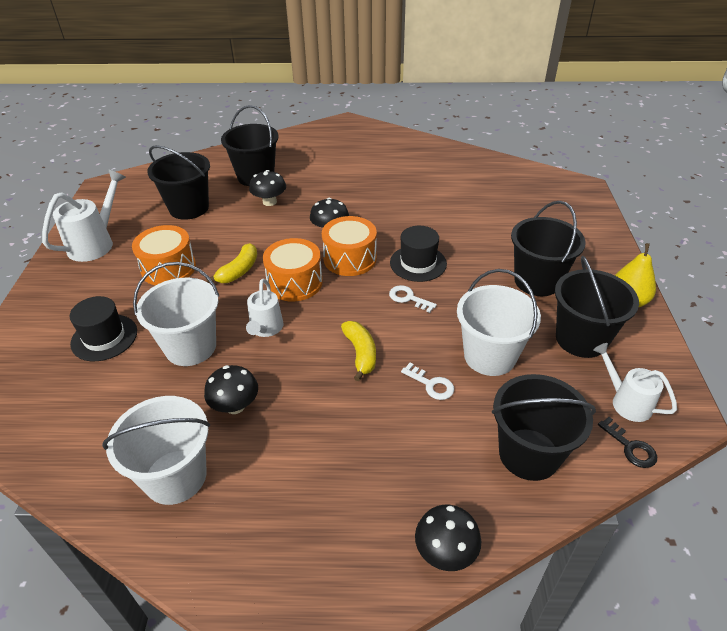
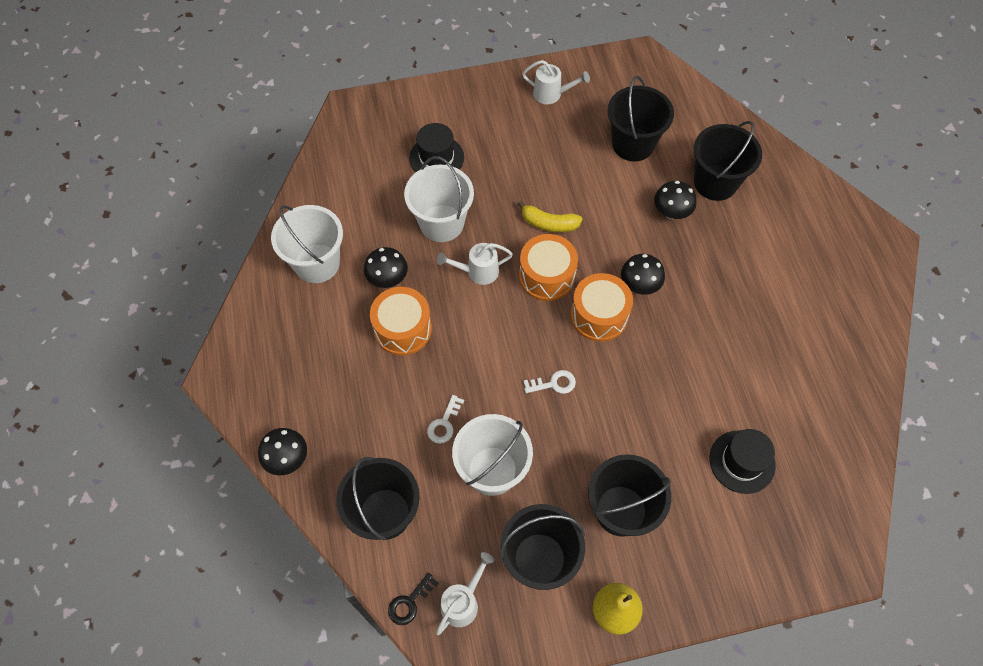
camera: 75 degrees right, 20 degrees up
(96, 243) = (551, 94): white watering can -> white watering can, size x0.65
(168, 268) = (535, 166): orange drum -> orange drum (403, 329)
(360, 353) = (467, 357): yellow banana -> none
(408, 298) = (553, 383): white key -> white key turned 60 degrees clockwise
(418, 263) = (612, 383): black hat -> black hat (742, 461)

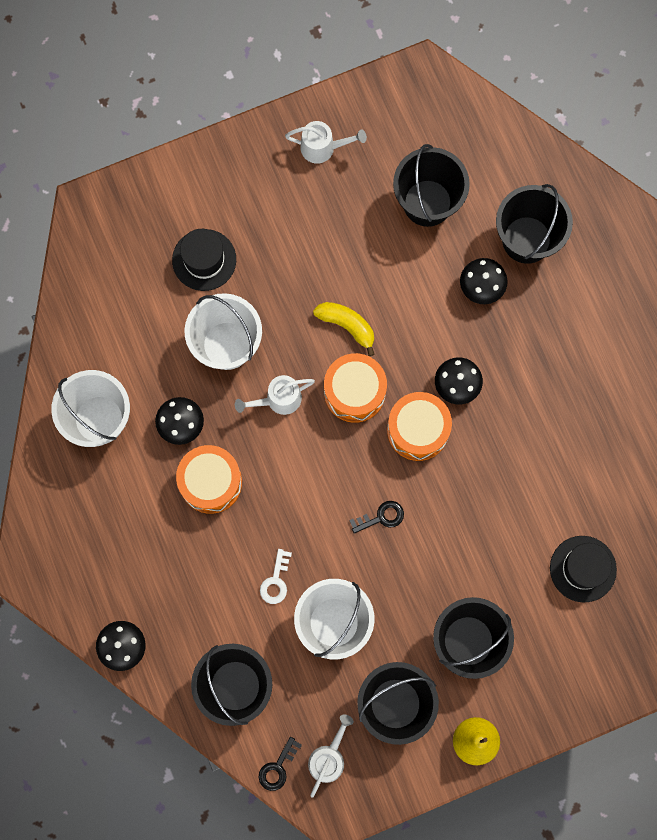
camera: 10 degrees left, 15 degrees up
(549, 224) = (347, 325): yellow banana -> yellow banana turned 150 degrees counterclockwise
(553, 383) = (381, 517): white key -> black key

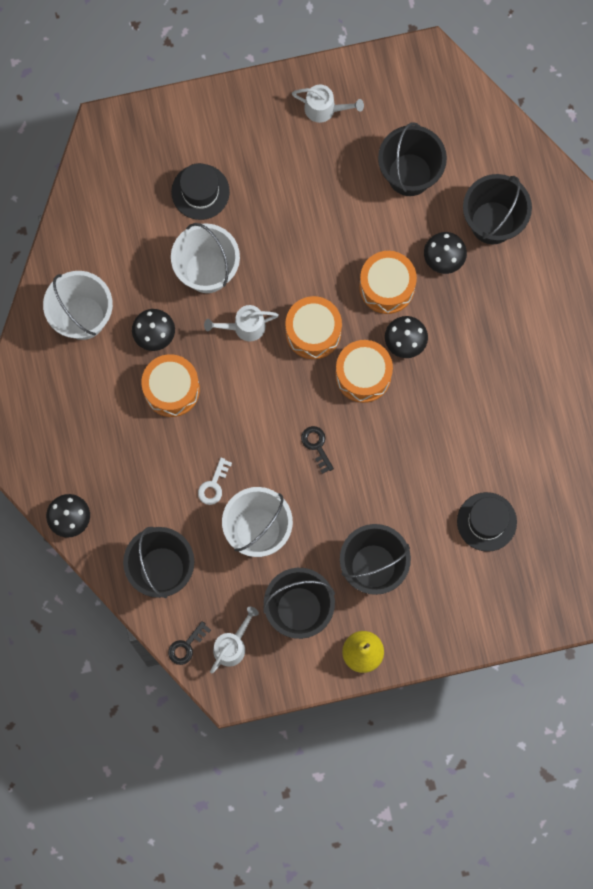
camera: 10 degrees right, 0 degrees up
(347, 325) = (317, 272): yellow banana -> none
(381, 517) = (316, 446): black key -> black key turned 105 degrees counterclockwise
(425, 329) = (387, 287): none -> orange drum

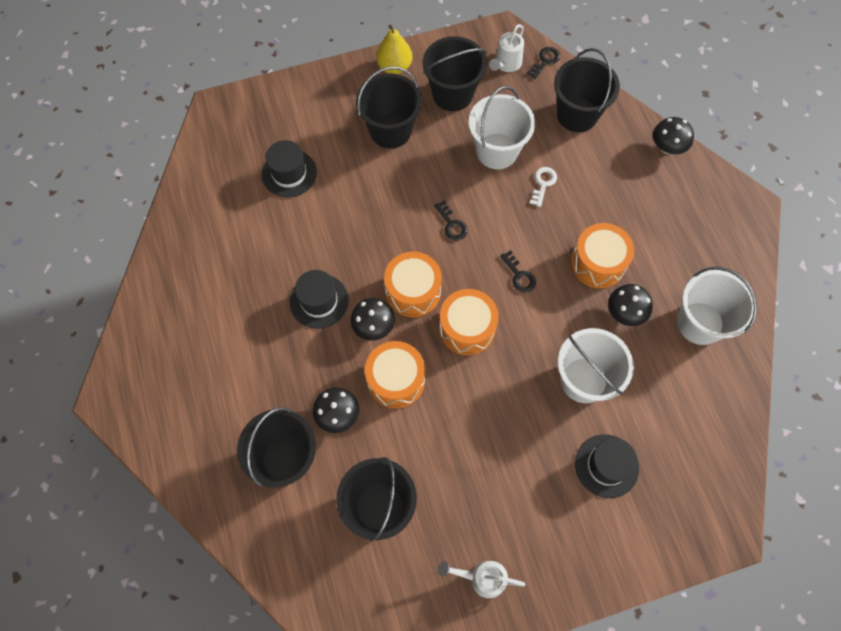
camera: 175 degrees right, 10 degrees down
(244, 327) = (537, 327): white watering can -> none
(254, 383) = (519, 275): none -> black key
(458, 372) = (319, 301): none -> black hat

